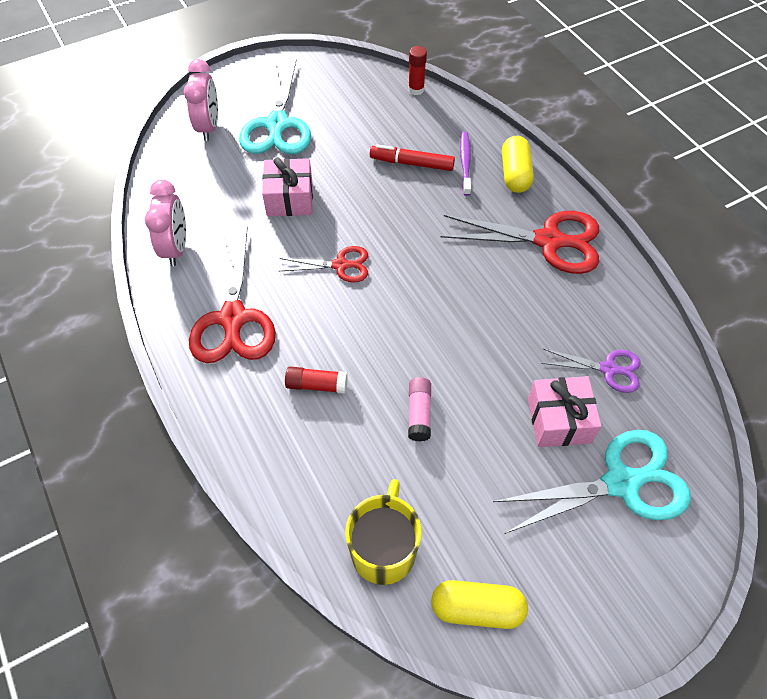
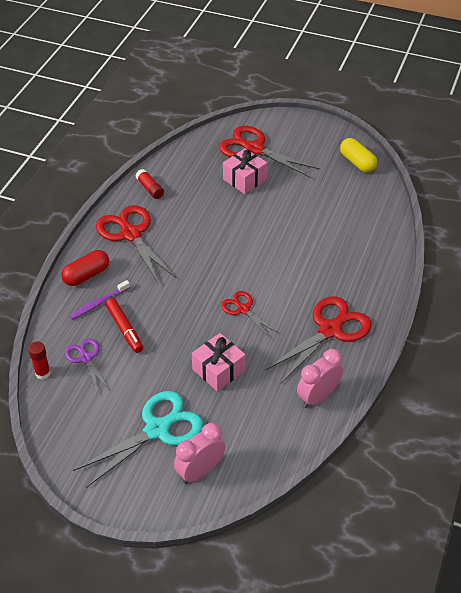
camera: 130 degrees left, 10 degrees down
(316, 385) = (326, 269): red glue stick -> red glue stick (150, 189)
(384, 549) = (369, 199): yellow mug -> none
(419, 413) = (296, 224): pink glue stick -> none
(515, 174) = (86, 275): yellow capsule -> red capsule
(609, 369) = (196, 176): purple scissors -> purple scissors (85, 358)
(622, 482) = (253, 149): turquoise scissors -> red scissors

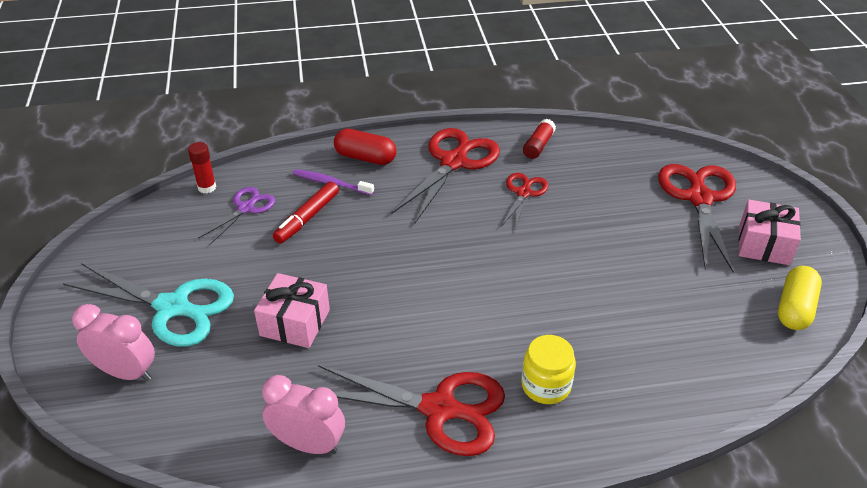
camera: 60 degrees right, 5 degrees down
(242, 309) = (411, 303): red scissors -> red scissors (523, 192)
(244, 179) = (636, 212): pink gift -> pink gift (764, 244)
(343, 280) = (546, 385): none -> yellow jar

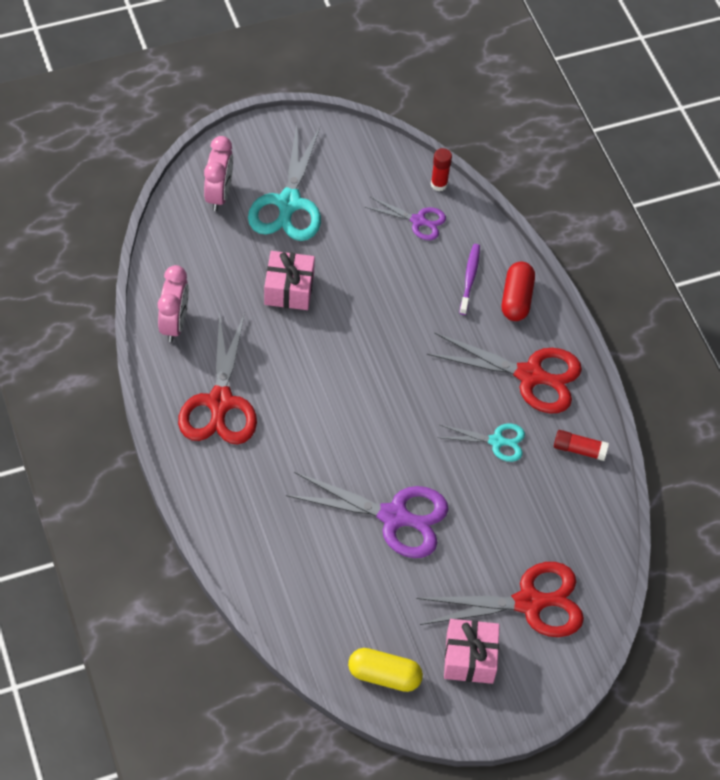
camera: 75 degrees right, 15 degrees up
(307, 218) = (416, 270): red marker -> none
(523, 192) = (497, 441): red scissors -> turquoise scissors
(546, 385) = (256, 474): yellow jar -> none
(606, 274) = (395, 517): none -> purple scissors

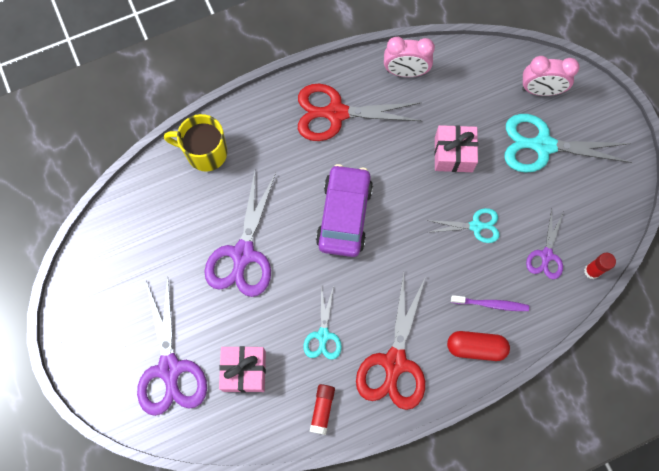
camera: 90 degrees right, 15 degrees up
(256, 551) = (205, 153): none -> yellow mug
(354, 406) = (344, 215): none -> purple car
(379, 279) = (476, 226): none -> turquoise scissors
(384, 676) = (102, 256): yellow capsule -> none
(469, 658) = (119, 322): pink gift -> pink gift (244, 371)
(530, 602) = (170, 370): red scissors -> purple scissors

